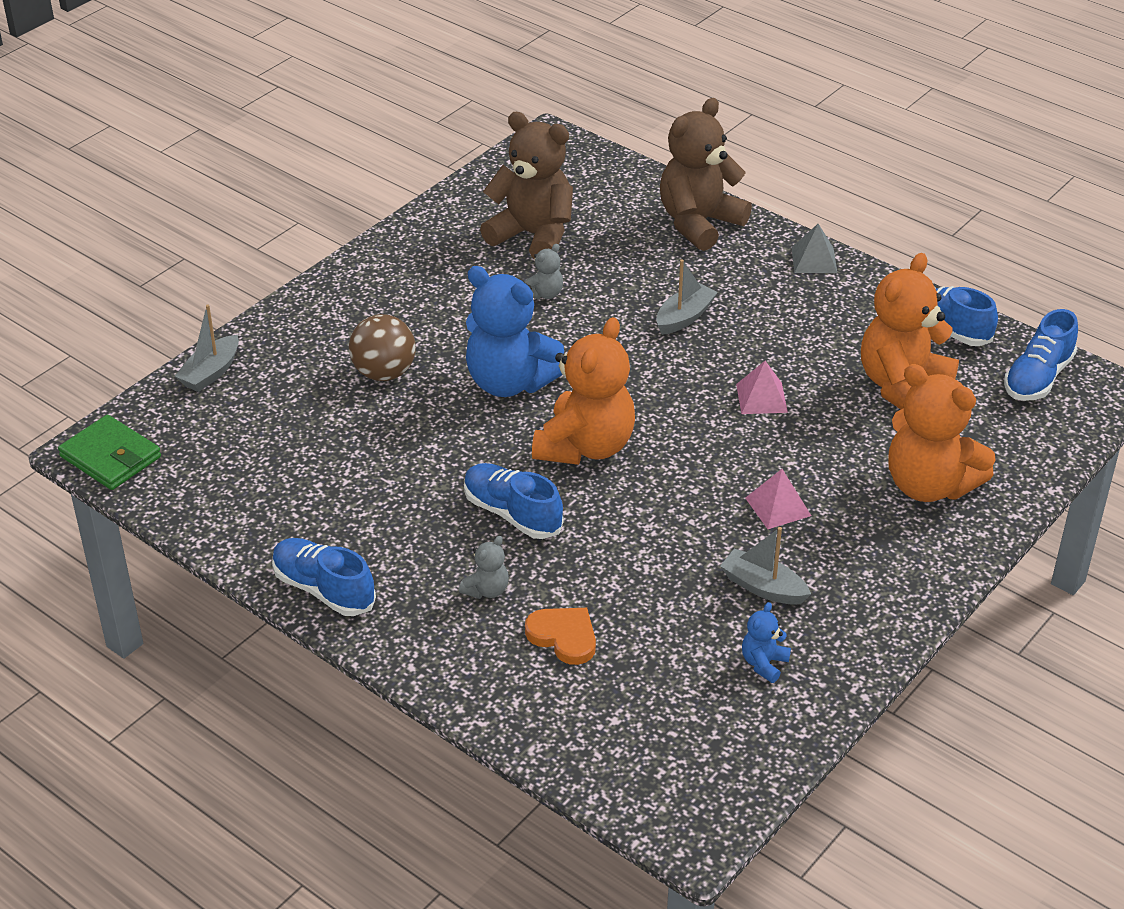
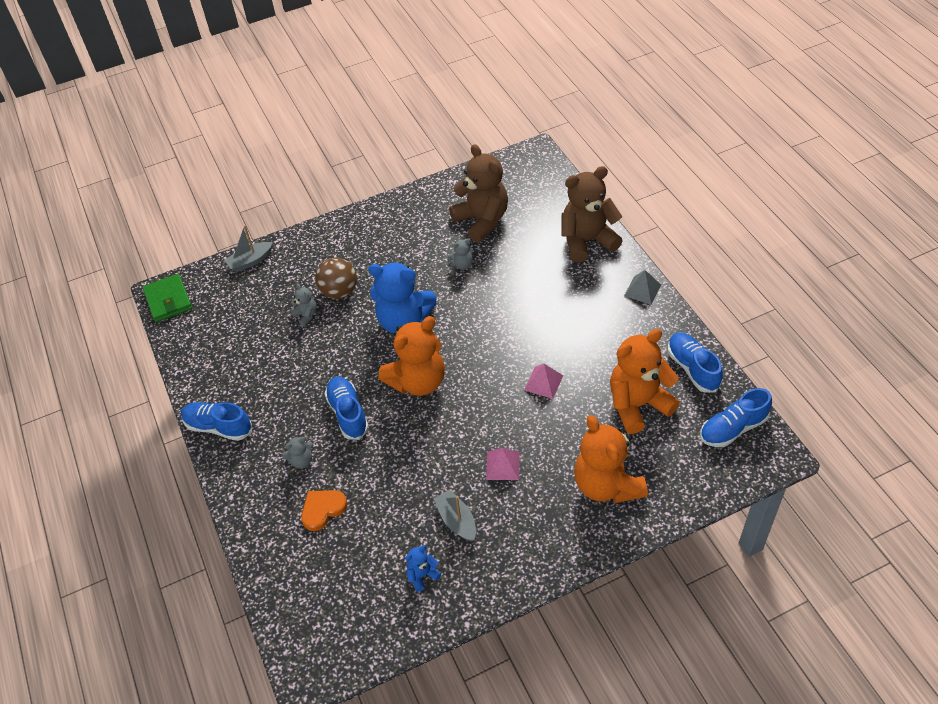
camera: 30 degrees right, 10 degrees up
(324, 589) = (218, 427): blue shoe -> blue shoe turned 45 degrees counterclockwise
(355, 415) = (306, 315): none -> grey teddy bear
(510, 382) = (404, 321): blue teddy bear -> blue teddy bear turned 45 degrees counterclockwise
(563, 637) = (322, 509): orange heart -> orange heart turned 105 degrees counterclockwise
(684, 317) = (534, 308): grey boat -> none

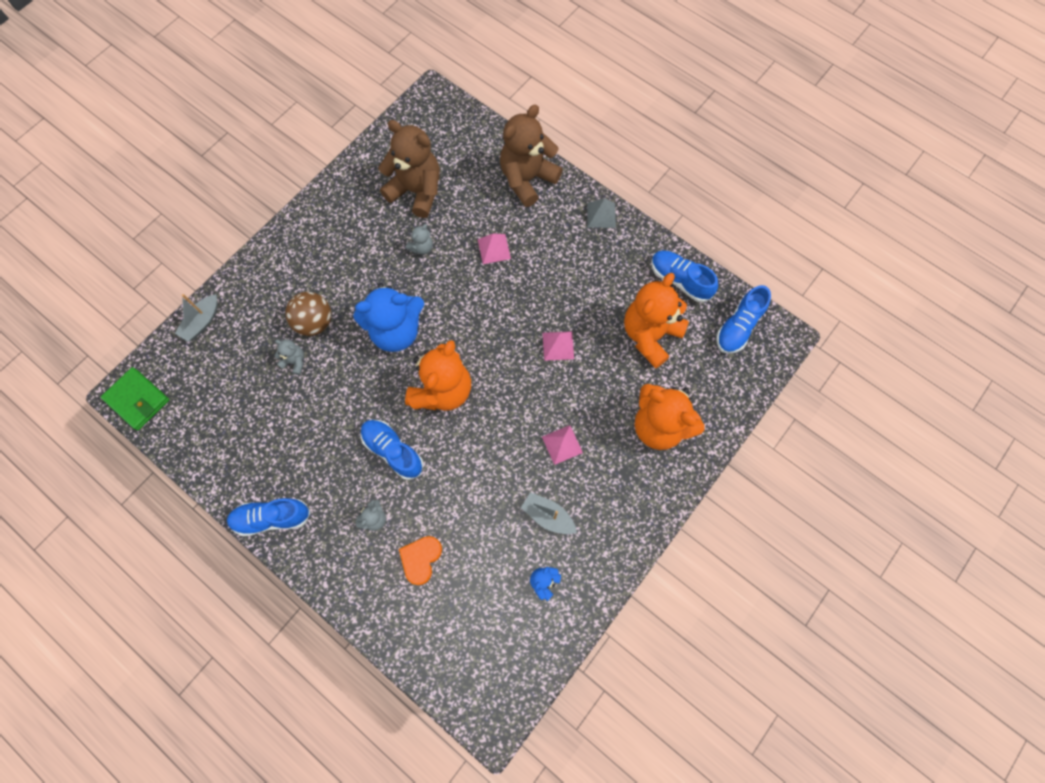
camera: 30 degrees left, 20 degrees up
(526, 286) = (494, 249): none -> pink pyramid

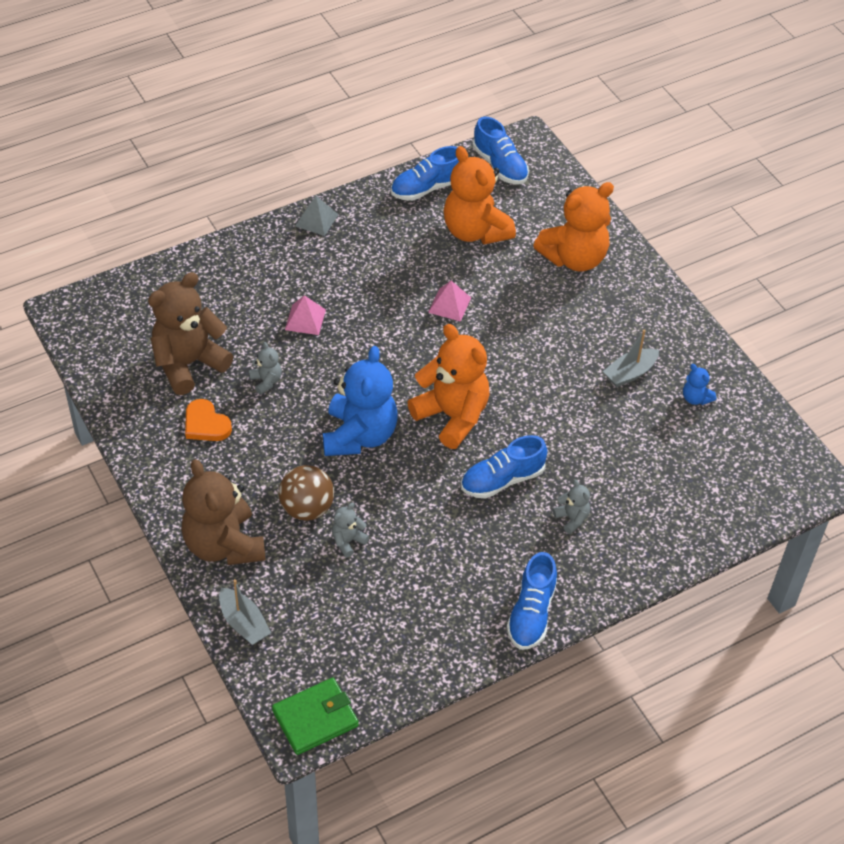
camera: 70 degrees left, 20 degrees down
(421, 559) = (633, 491): orange heart -> orange heart (206, 424)
(527, 179) = (235, 264): brown teddy bear -> brown teddy bear (224, 545)
(562, 444) = (560, 337): pink pyramid -> none

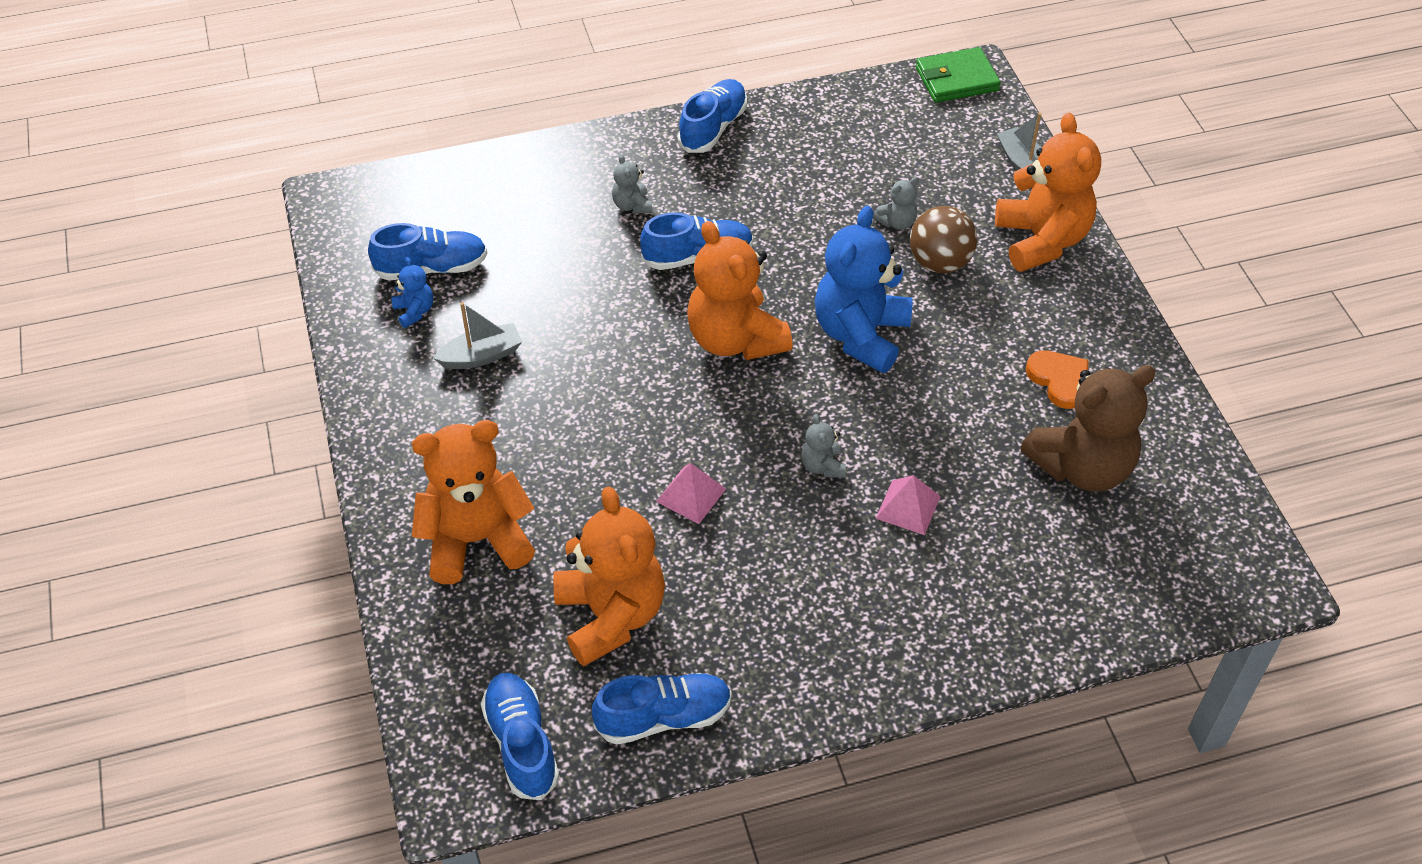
camera: 165 degrees left, 0 degrees up
(224, 545) = (1041, 240): brown teddy bear -> orange teddy bear
(266, 381) = (974, 424): grey teddy bear -> grey teddy bear (822, 466)
(316, 220) = (864, 683): grey pyramid -> none
(702, 435) = (431, 268): none -> blue shoe

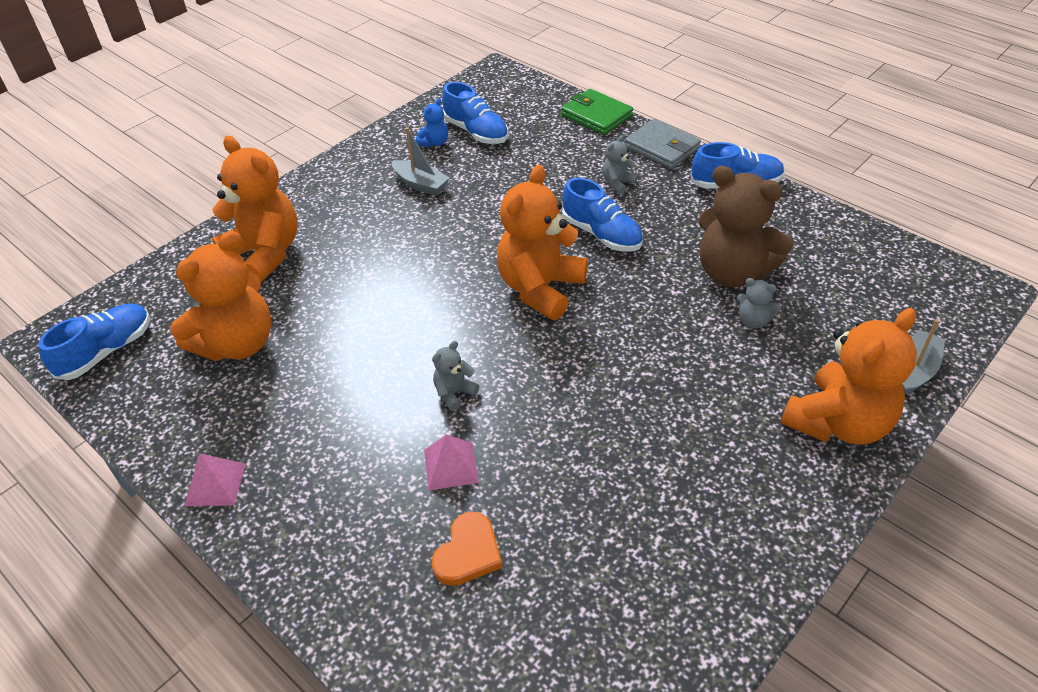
camera: 60 degrees right, 5 degrees down
(608, 144) = (662, 147): none -> grey wallet
(663, 717) = (160, 412): blue shoe -> none
(691, 495) = (373, 334): pink pyramid -> pink pyramid (215, 484)
(860, 335) = (610, 354): blue teddy bear -> none
(939, 263) = (737, 367): brown ball -> none
(956, 79) = (960, 284): green wallet -> green wallet (596, 115)
(1059, 380) = (681, 511): orange heart -> orange heart (468, 553)
(1082, 467) = (591, 575): brown teddy bear -> brown teddy bear (733, 272)

